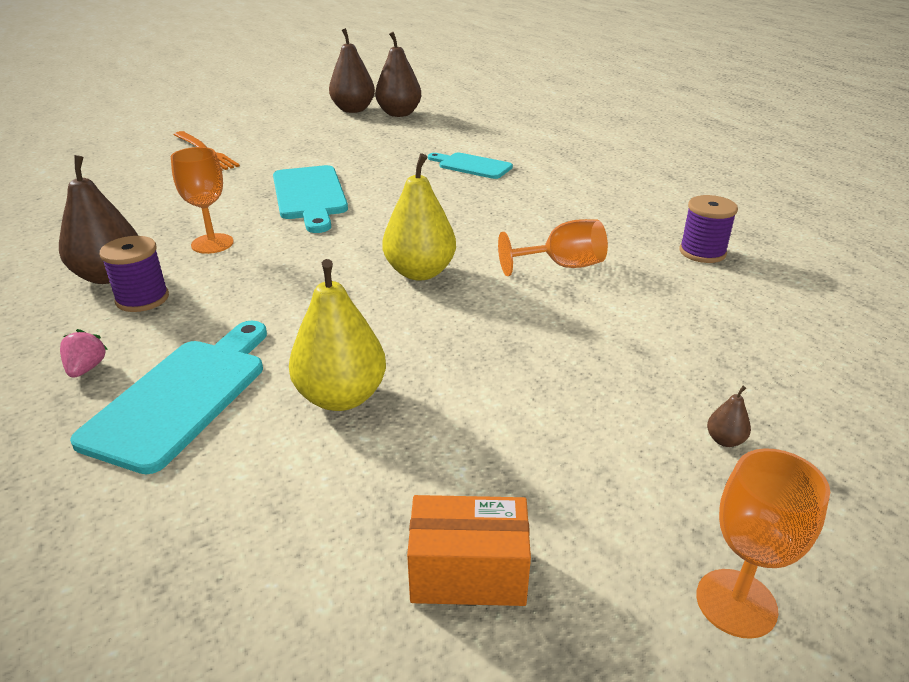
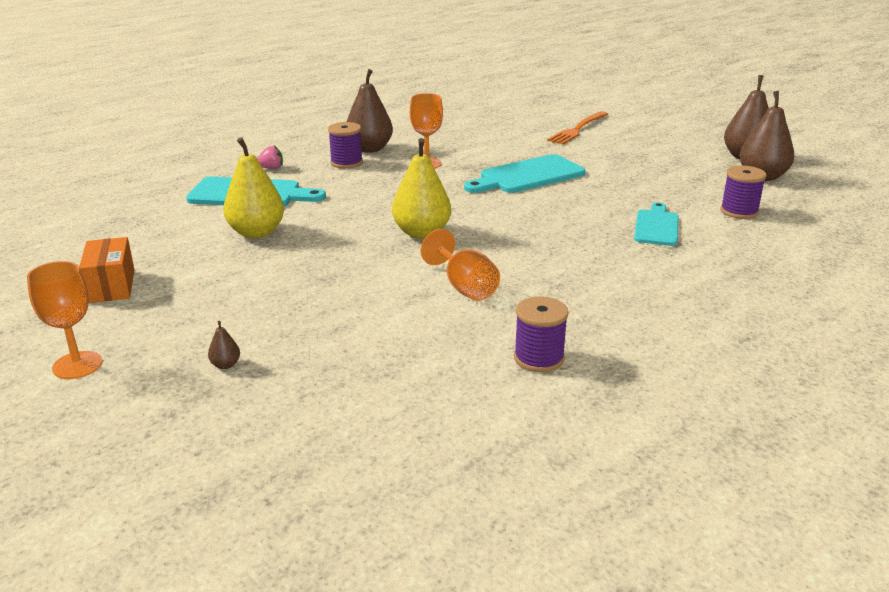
camera: 75 degrees right, 5 degrees down
(461, 134) = (739, 211): none -> purple spool

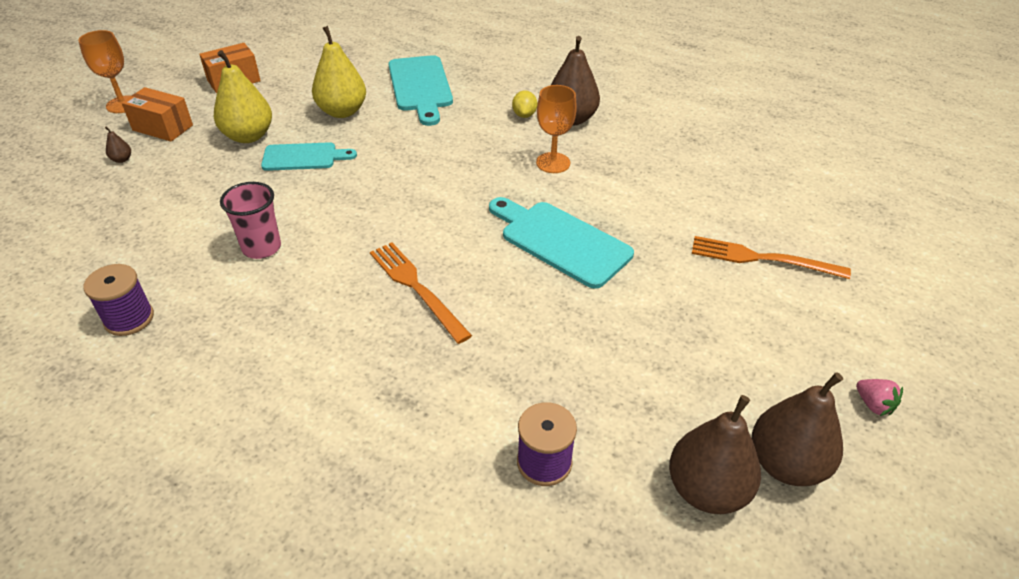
camera: 70 degrees right, 15 degrees up
(176, 336) = (162, 128): none -> orange box
(271, 168) = (485, 80): pink strawberry -> pink strawberry (873, 405)
(346, 163) = (524, 115): purple spool -> yellow lemon
(421, 233) = (372, 198): yellow pear -> yellow pear (248, 136)
(464, 287) = (261, 247): orange goblet -> pink cup
(557, 228) = (417, 288): none -> orange fork
(656, 226) = (456, 374): turquoise cutting board -> turquoise cutting board (304, 157)

